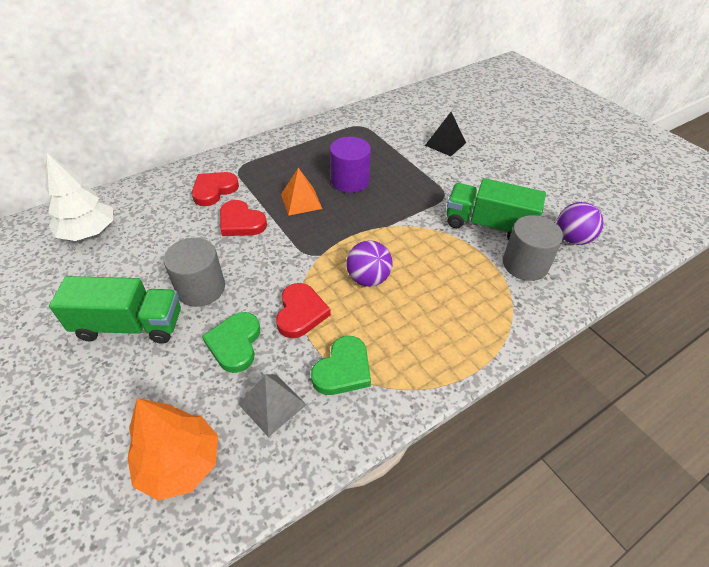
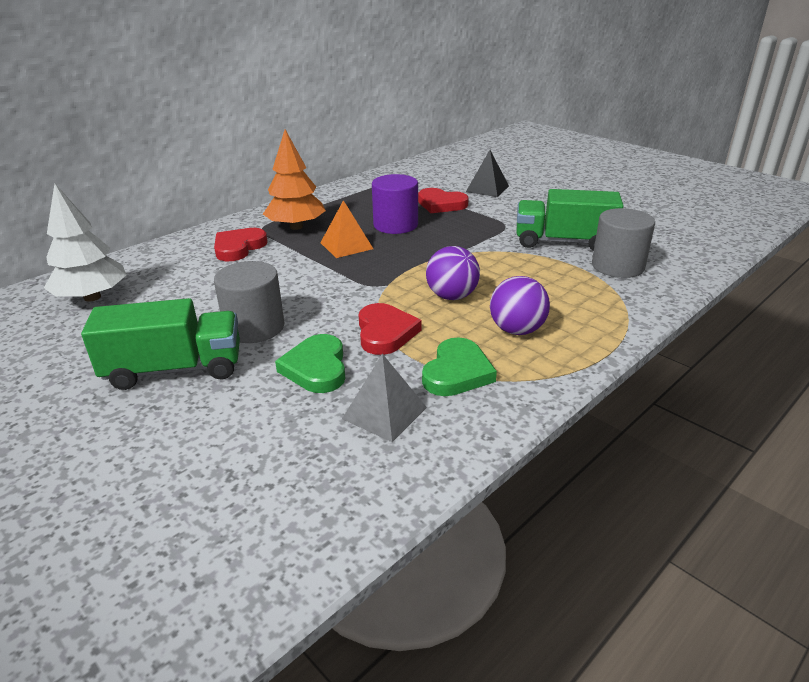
camera: 10 degrees left, 15 degrees down
(180, 463) = (289, 483): orange tree -> orange tree (296, 227)
(241, 222) = (282, 269): red heart -> red heart (441, 204)
(572, 239) = (656, 242): purple ball -> purple ball (517, 330)

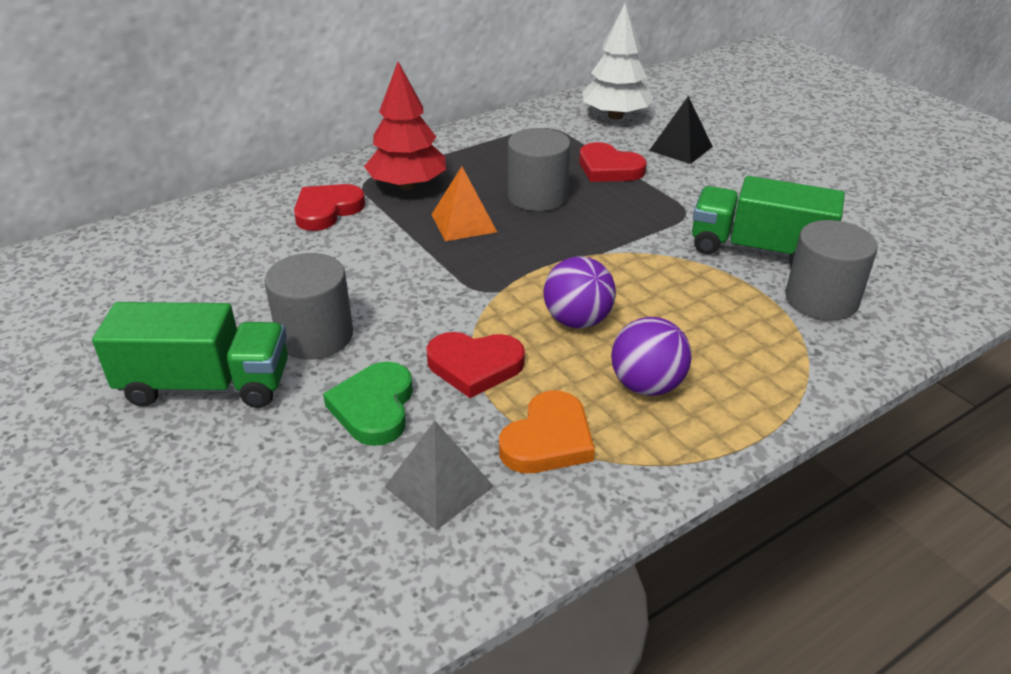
camera: 10 degrees right, 5 degrees up
(92, 297) = (135, 266): white tree -> white tree (615, 116)
(296, 227) = (407, 185): orange tree -> red tree
(385, 332) = (475, 366): red heart -> red heart turned 90 degrees clockwise
(395, 225) = (537, 196): purple cylinder -> grey cylinder
(457, 372) = (548, 439): green heart -> orange heart

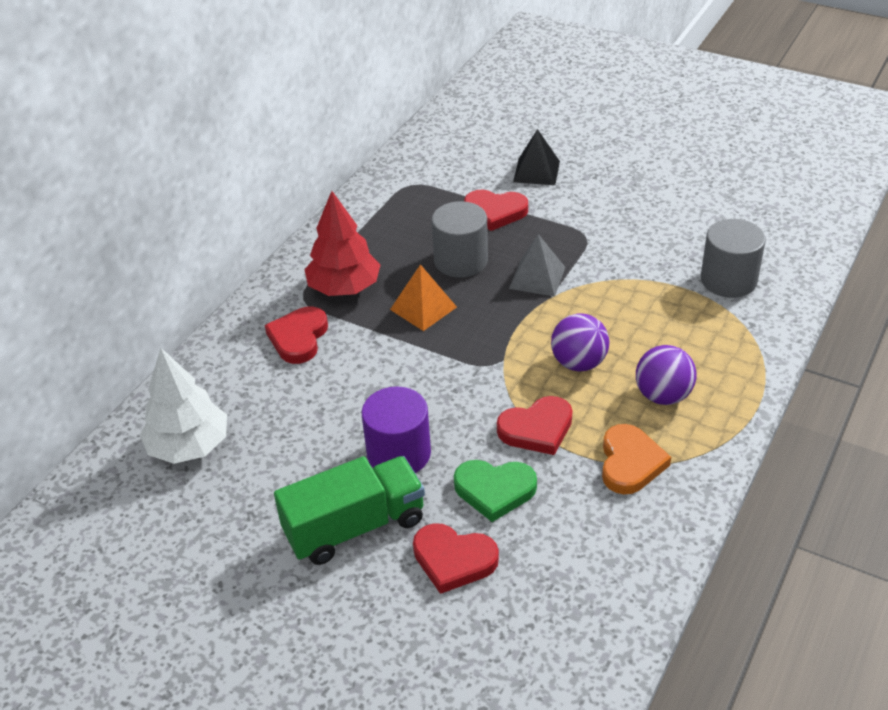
camera: 25 degrees left, 5 degrees up
(265, 458) = (453, 560): none -> red heart
(315, 336) = (399, 453): grey cylinder -> purple cylinder
(374, 407) = (494, 490): green heart -> green heart turned 60 degrees counterclockwise
(439, 486) = (587, 526): grey pyramid -> grey pyramid (537, 277)
(615, 116) = (459, 153): white tree -> white tree (189, 446)
(758, 250) = (659, 252): green truck -> none

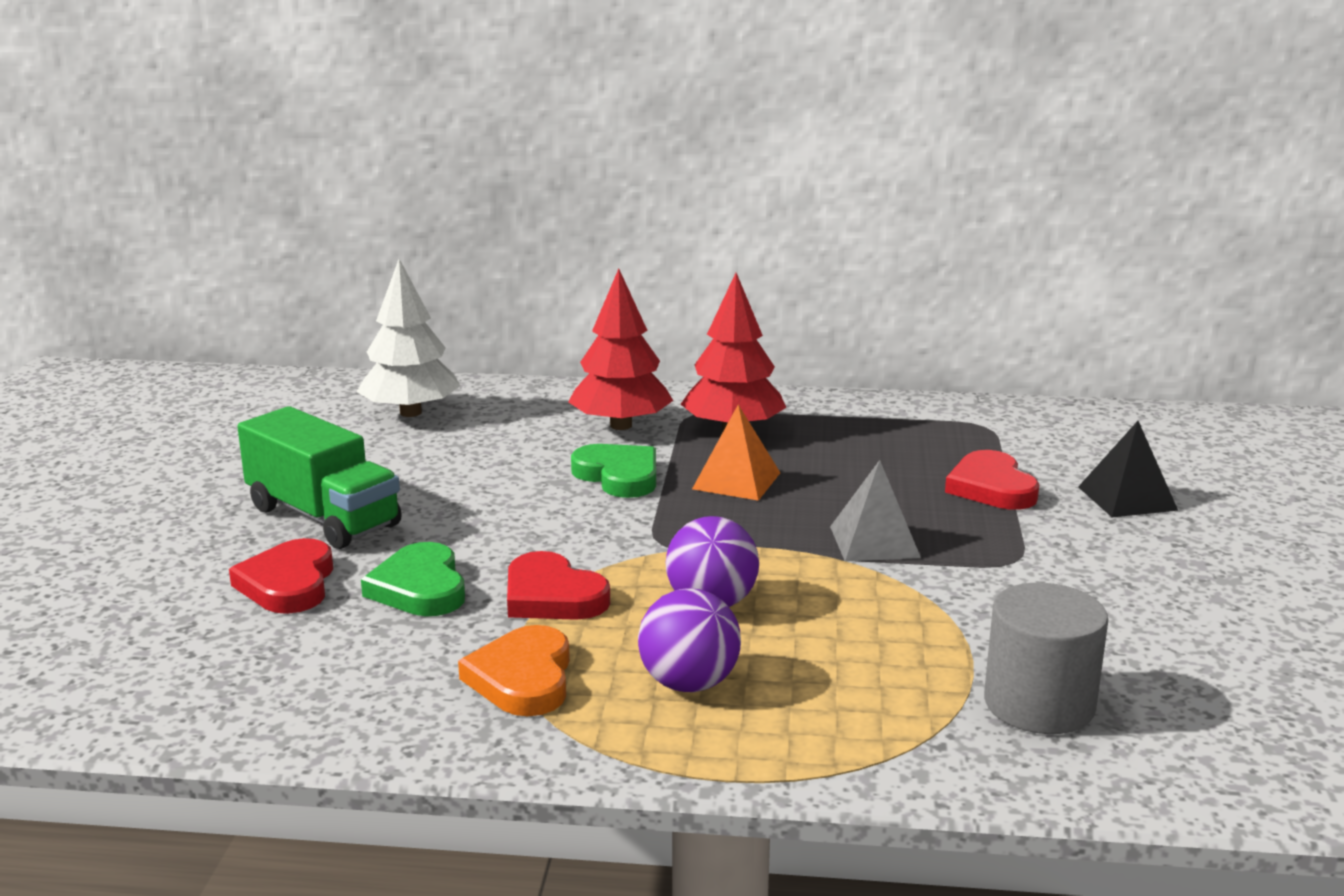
camera: 65 degrees right, 20 degrees down
(298, 338) = (621, 425): red heart -> red tree
(382, 359) = (619, 476): none -> green heart
(399, 453) = (456, 517): purple cylinder -> none
(461, 261) = (857, 485): grey cylinder -> none
(630, 463) = (523, 678): orange heart -> orange heart turned 105 degrees clockwise

